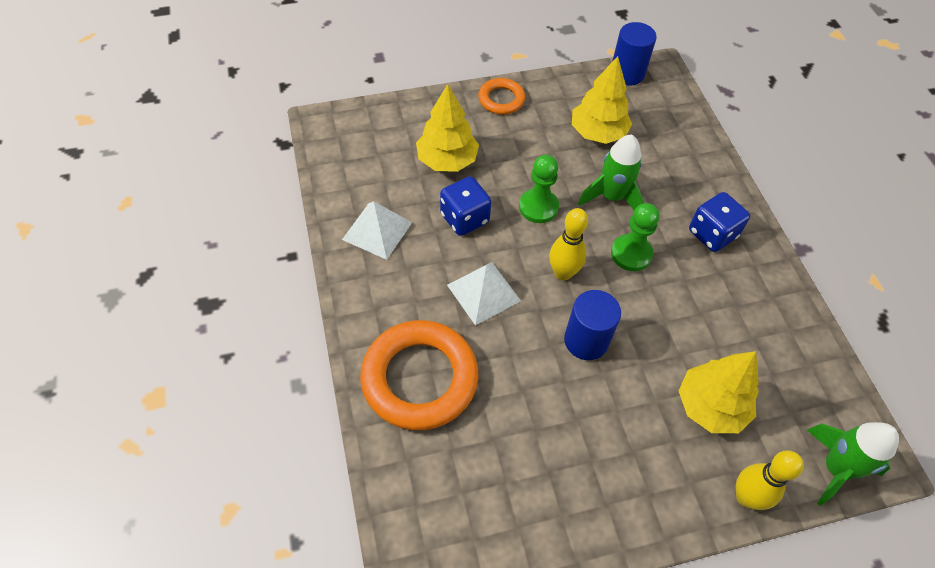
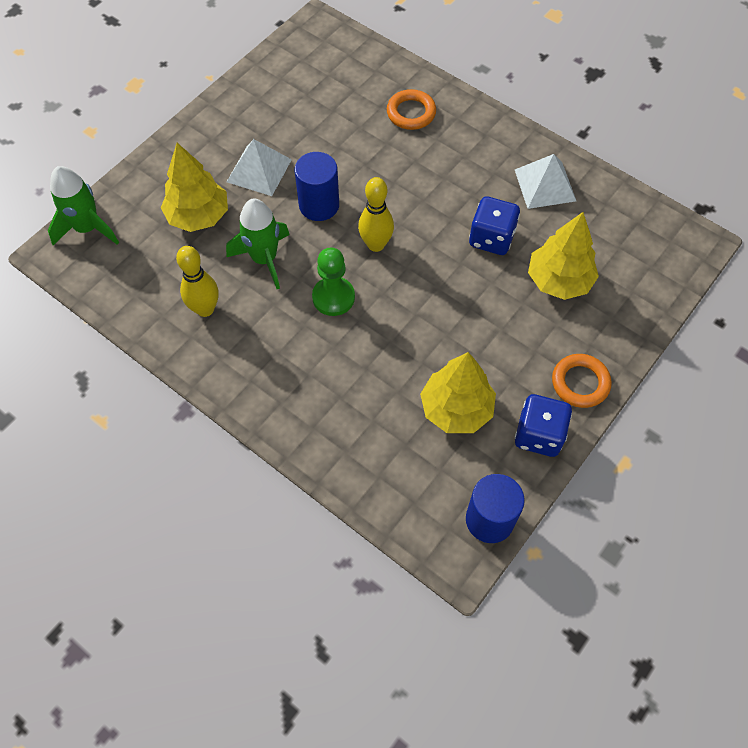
camera: 145 degrees right, 5 degrees up
(419, 378) = (411, 113): orange ring -> orange ring, size x0.52
(483, 292) = (422, 191): white pyramid -> white pyramid (259, 170)
(538, 207) = (443, 289): green pawn -> none
(612, 197) = (389, 342): green rocket -> green rocket (264, 259)
(712, 234) = (275, 365): blue dice -> blue dice (539, 435)
(746, 497) = (145, 174): yellow bowling pin -> yellow bowling pin (205, 309)

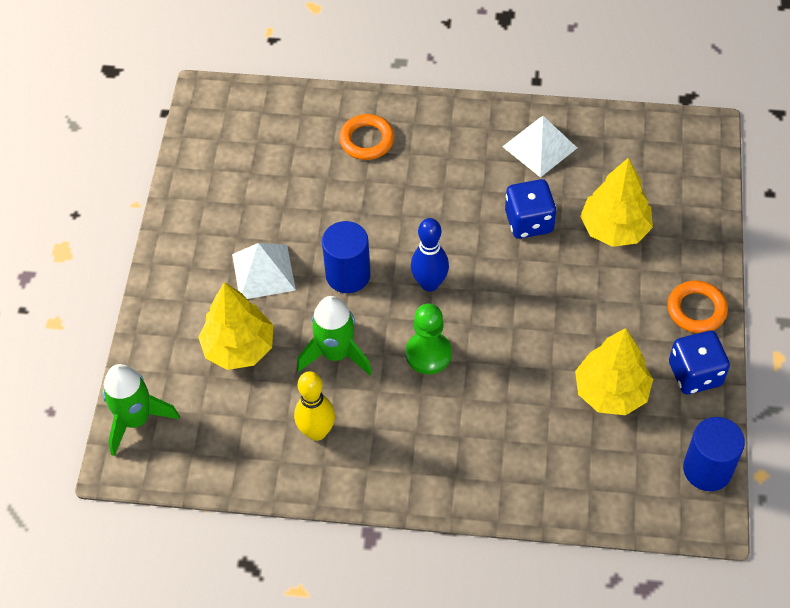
camera: 30 degrees left, 5 degrees down
(376, 244) = (429, 283): yellow bowling pin -> blue bowling pin

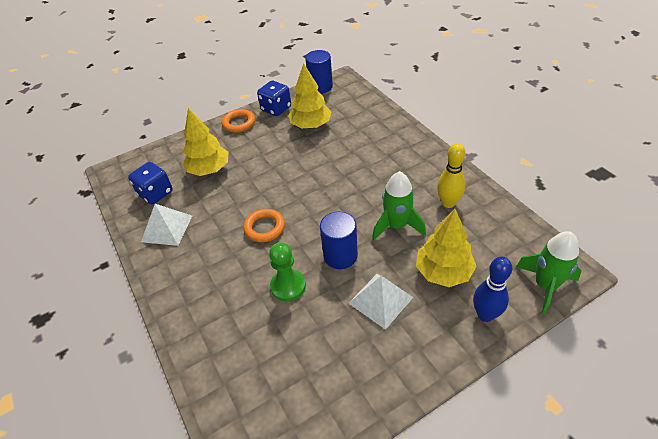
camera: 125 degrees left, 10 degrees down
(367, 140) = (221, 320): orange ring -> orange ring (264, 228)
(428, 354) = (356, 191): green pawn -> green pawn (288, 286)
(429, 283) = (311, 217): blue bowling pin -> blue bowling pin (485, 315)
(529, 222) = (230, 202): blue dice -> blue dice (155, 193)

